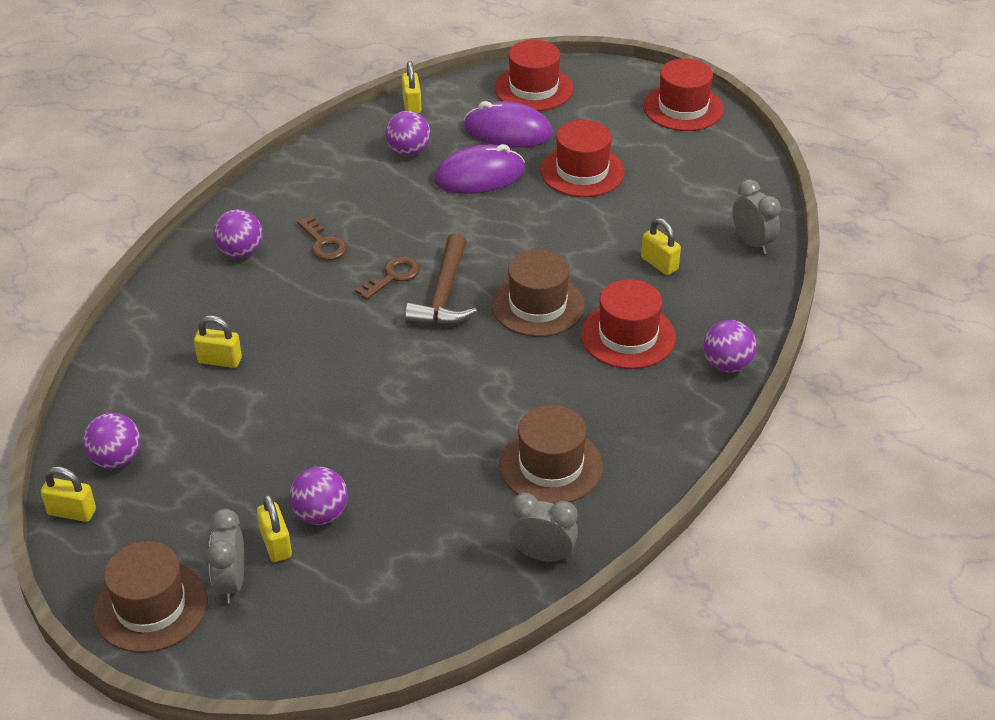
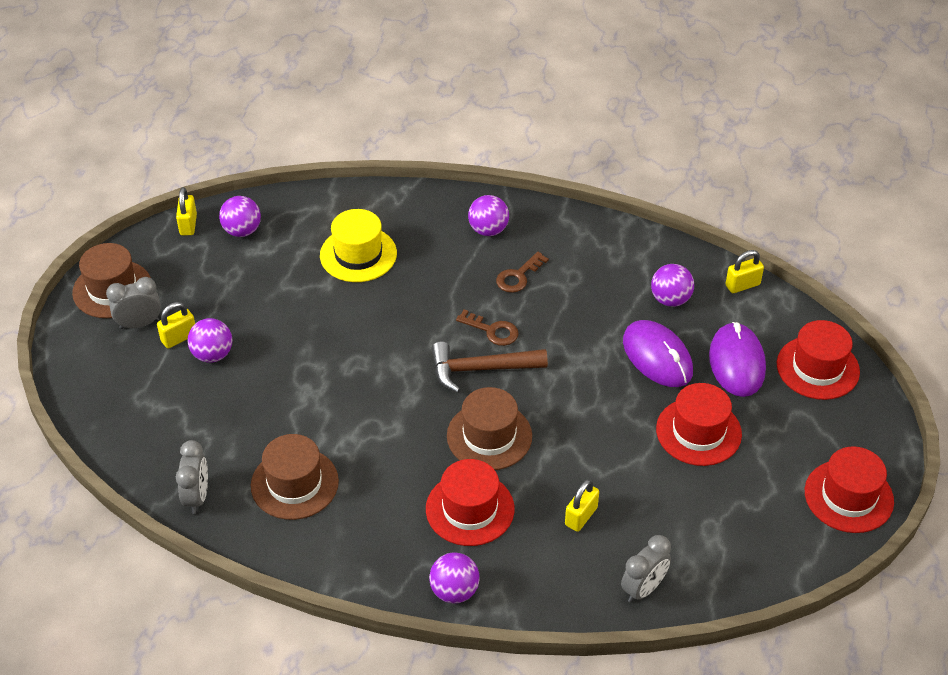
camera: 75 degrees right, 5 degrees up
(220, 360) = (358, 254): yellow padlock -> yellow hat

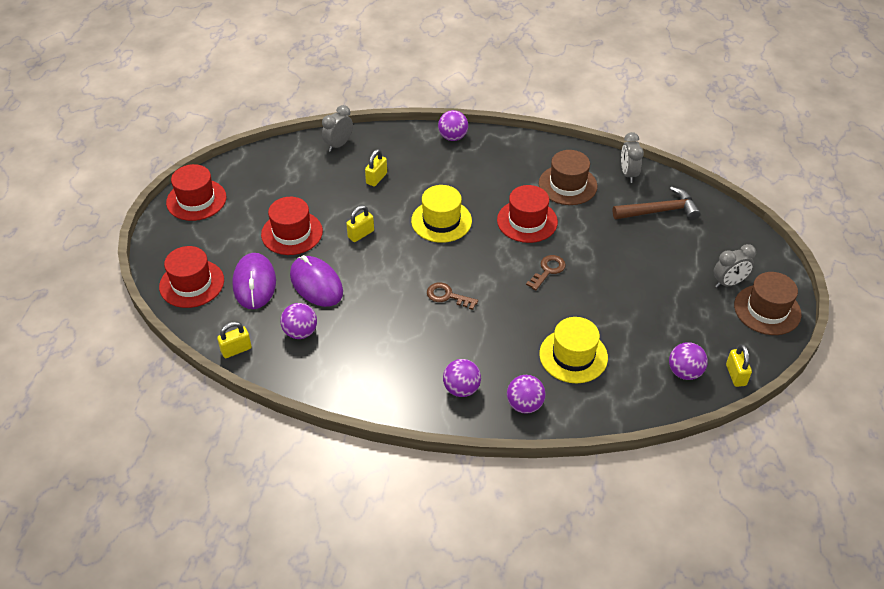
camera: 175 degrees right, 0 degrees up
(179, 338) = (692, 274): yellow padlock -> yellow padlock (361, 234)
(212, 354) = (660, 263): purple ball -> purple ball (524, 405)
(470, 509) = (449, 178): red hat -> red hat (527, 221)
(481, 369) = (453, 266): brown hammer -> brown hammer (659, 211)
(489, 436) = (441, 221): brown hat -> yellow hat
(518, 276) = (430, 344): brown key -> brown key (548, 270)

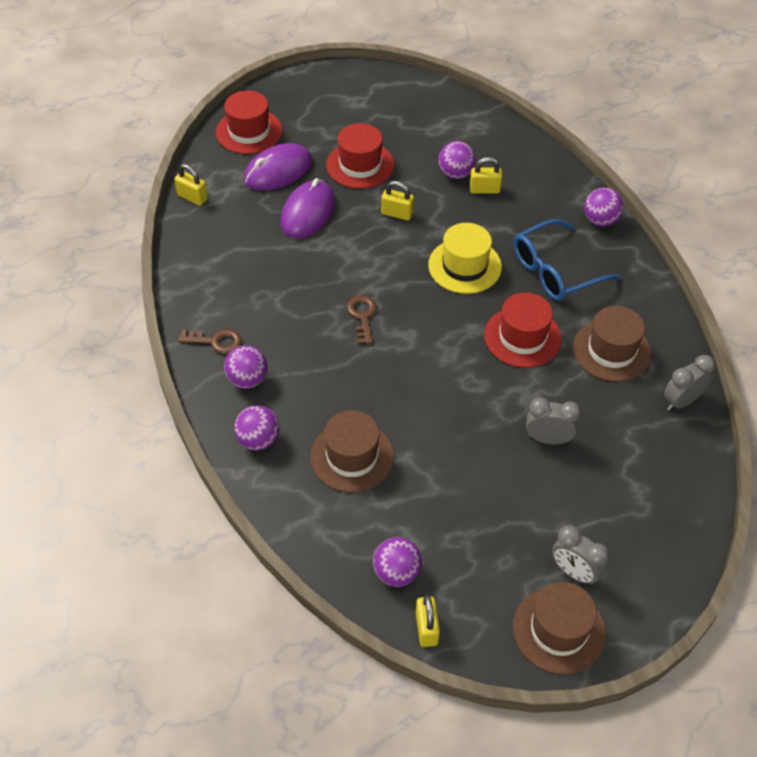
camera: 60 degrees right, 5 degrees up
(196, 200) = (351, 83): red hat -> none
(300, 332) = (241, 229): purple ball -> purple ball (455, 174)
(338, 145) = (508, 140): grey clock -> grey clock (548, 439)
(481, 179) = (555, 271): none -> blue glasses
(548, 270) = (461, 385): brown key -> brown key (216, 341)
(573, 356) = (352, 456): yellow hat -> brown hat
(659, 211) = (642, 456): brown hammer -> none
(736, 375) = (426, 628): yellow padlock -> yellow padlock turned 60 degrees counterclockwise

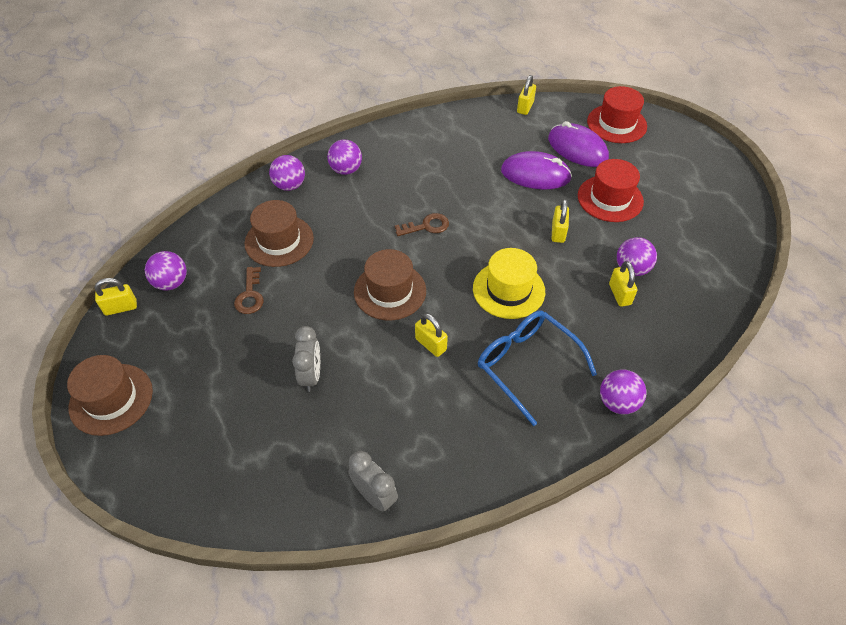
camera: 80 degrees right, 0 degrees up
(216, 341) = (379, 147): brown key -> brown key (250, 295)
(522, 337) = (430, 344): red hat -> yellow padlock
(574, 572) = (167, 407): grey clock -> none
(611, 350) = (431, 424): brown hat -> brown hat (390, 291)

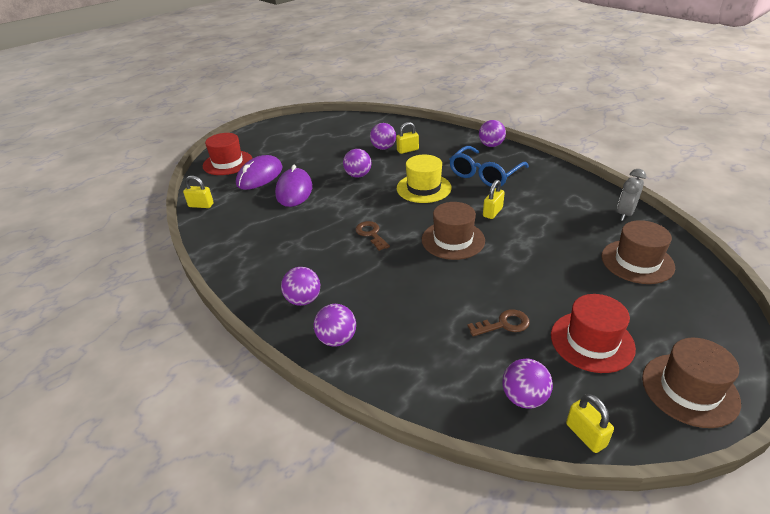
camera: 100 degrees left, 15 degrees down
(279, 241) = (424, 324): brown hat -> brown hat (637, 261)
(311, 375) = (560, 262): grey clock -> none
(558, 232) = (358, 175): yellow padlock -> purple ball
(610, 198) = (316, 159): red hat -> red hat (592, 341)

